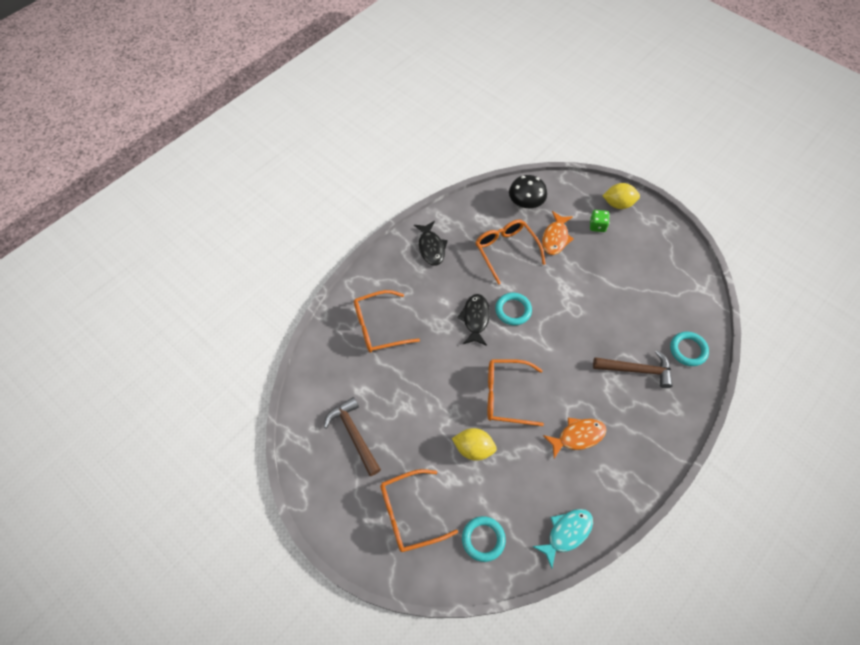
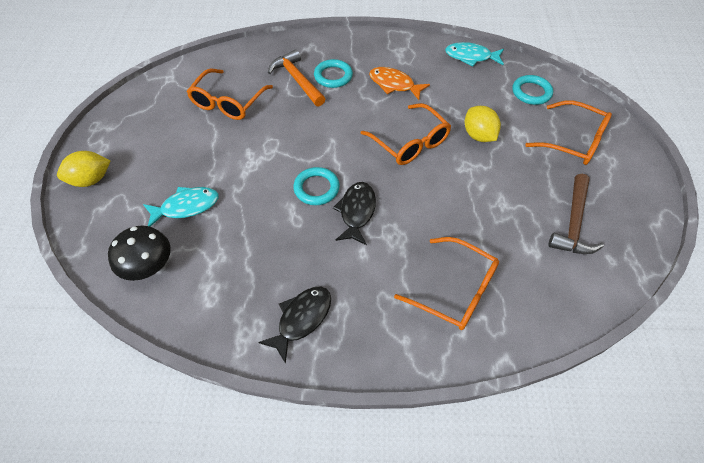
camera: 130 degrees left, 5 degrees down
(475, 319) = (356, 212): black fish -> black fish turned 135 degrees clockwise
(506, 251) = (242, 240): orange glasses -> orange glasses (228, 102)
(555, 238) = (186, 207): orange fish -> turquoise fish
(597, 226) = (140, 181): green dice -> none
(618, 204) = (91, 180): yellow lemon -> yellow lemon turned 75 degrees counterclockwise
(636, 370) = (297, 80): brown hammer -> orange hammer
(688, 350) = (247, 61): turquoise ring -> turquoise ring (333, 76)

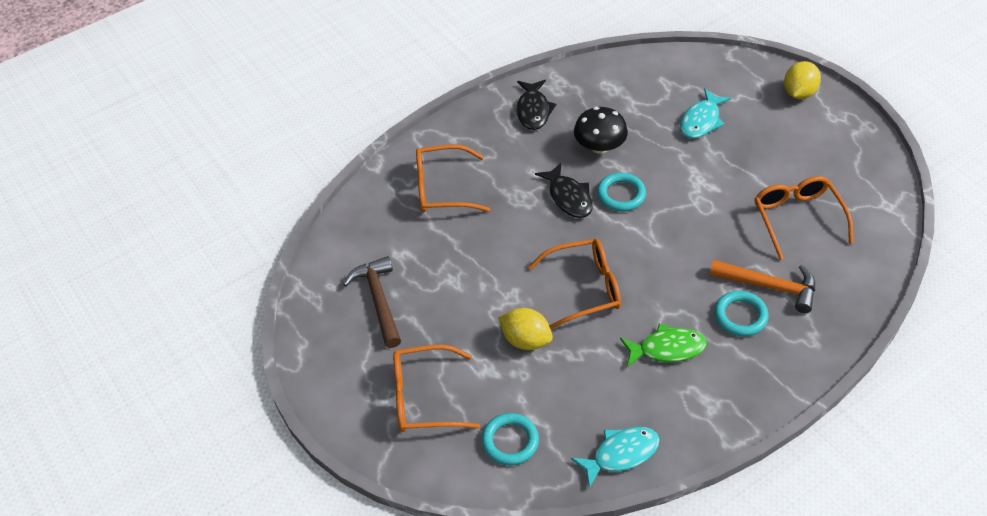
camera: 145 degrees right, 5 degrees down
(148, 265) = (672, 76): black mushroom -> black mushroom (599, 146)
(394, 84) = (667, 349): orange fish -> green fish
(410, 143) = (584, 288): orange glasses -> orange glasses turned 150 degrees clockwise

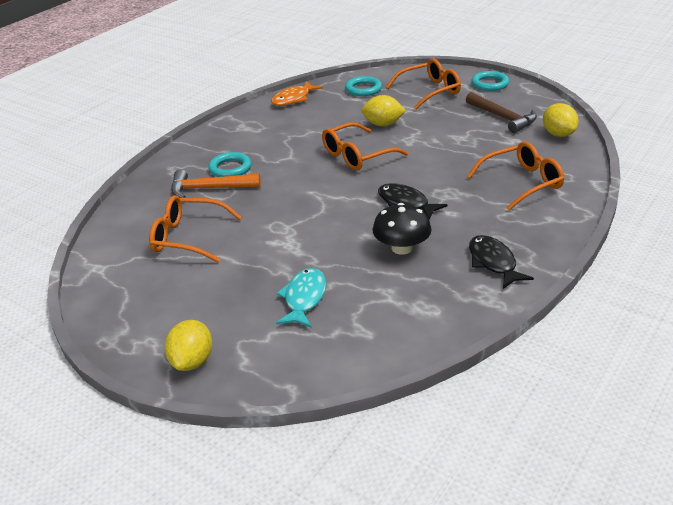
camera: 160 degrees right, 15 degrees down
(345, 248) = (558, 134): none -> yellow lemon
(621, 195) = (359, 216): turquoise ring -> turquoise ring (490, 84)
(621, 454) = (293, 99): turquoise fish -> orange fish
(667, 349) = (280, 142): green fish -> none
(797, 218) = (188, 237): orange glasses -> orange glasses turned 135 degrees clockwise

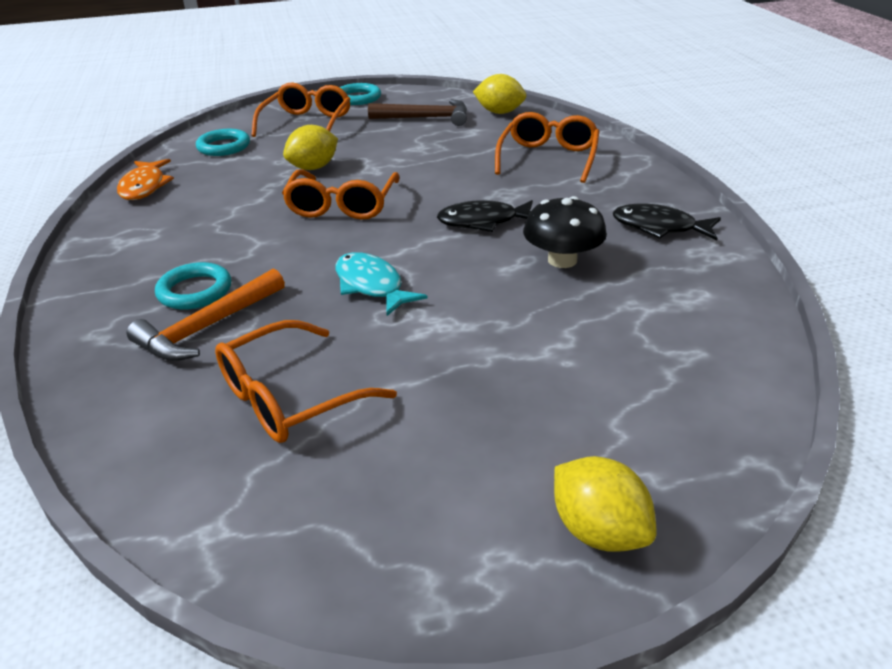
camera: 50 degrees left, 0 degrees up
(304, 298) = (572, 365): turquoise fish -> turquoise fish (371, 285)

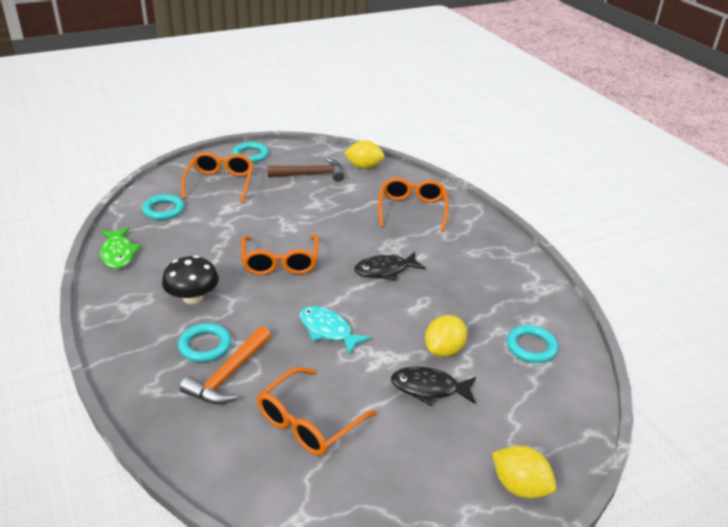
camera: 15 degrees left, 0 degrees up
(144, 187) = (118, 254): orange fish -> green fish
(313, 167) = (244, 228): yellow lemon -> yellow lemon (444, 350)
(562, 260) = (447, 299): black mushroom -> black mushroom (192, 297)
(659, 227) = (501, 267): black fish -> black fish (429, 388)
(678, 329) = (531, 347): none -> turquoise ring

